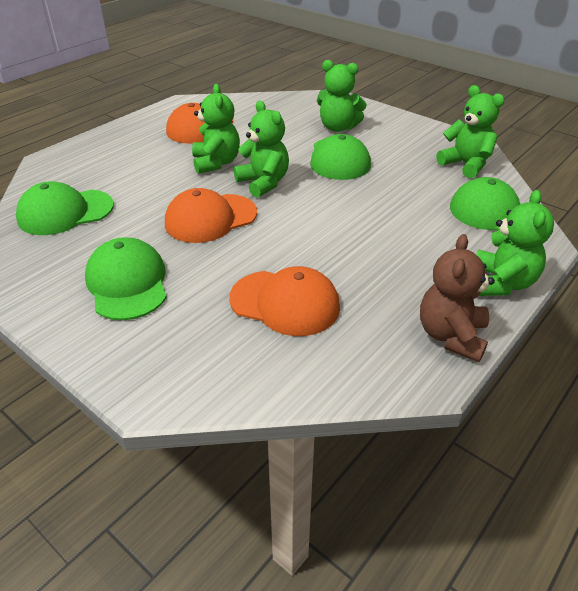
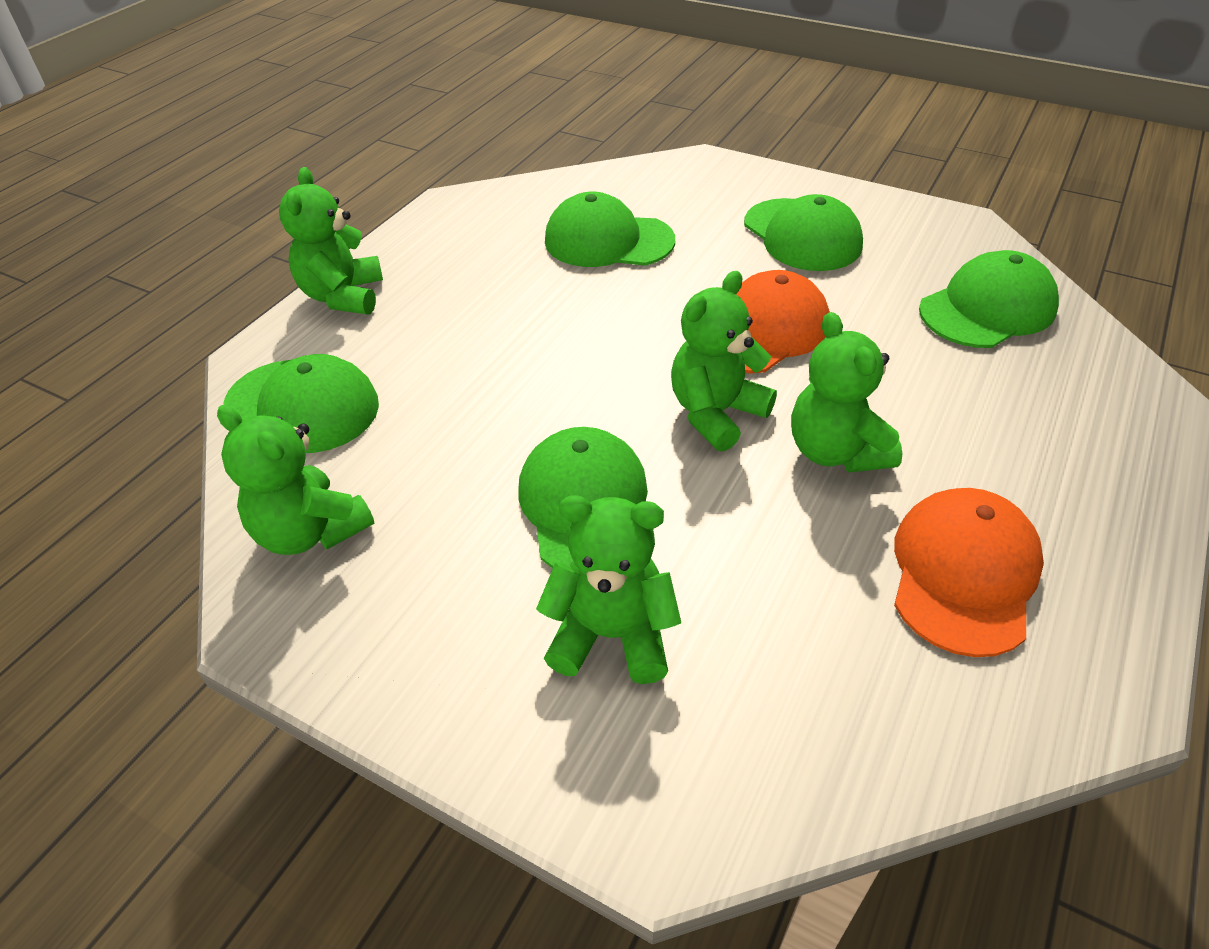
camera: 170 degrees right, 5 degrees up
(263, 183) = (716, 413): green teddy bear -> green teddy bear turned 90 degrees clockwise
(285, 303) = (608, 241): orange cap -> green cap
(451, 336) = (422, 235): brown teddy bear -> none

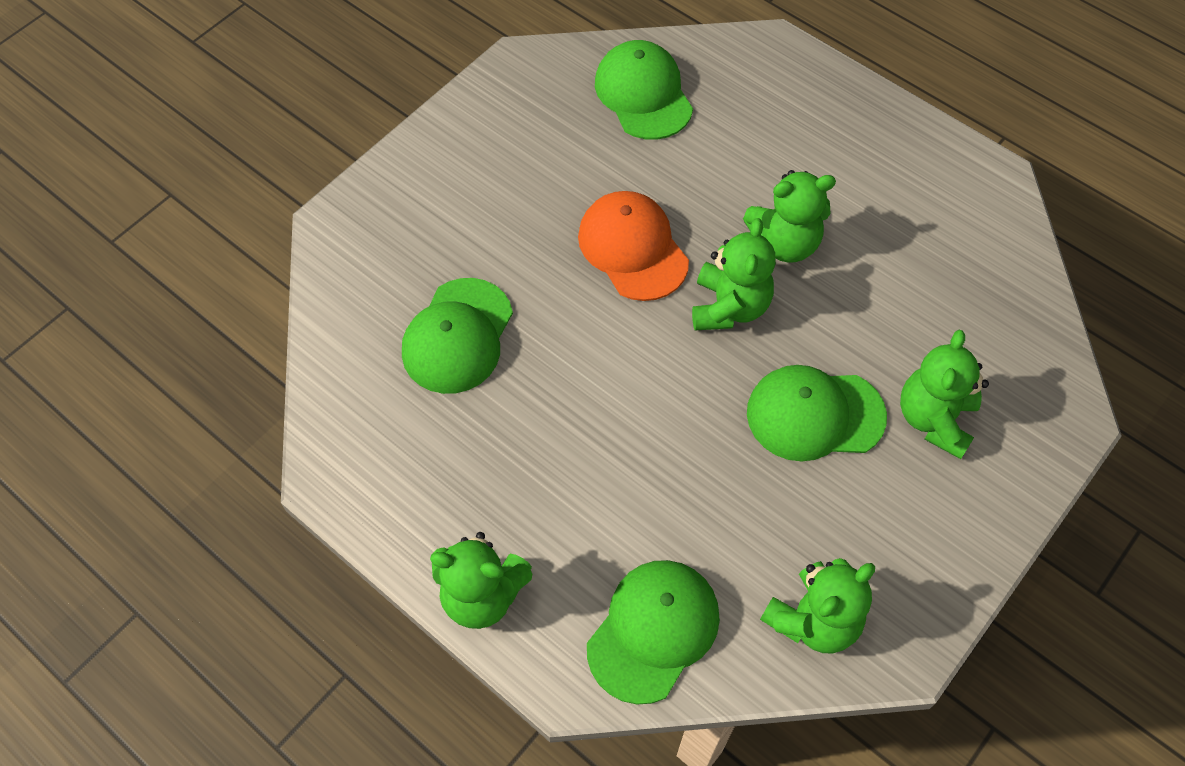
camera: 80 degrees left, 15 degrees up
(716, 413) = (729, 307): green teddy bear -> green teddy bear turned 135 degrees counterclockwise
(802, 235) = (500, 180): green cap -> none
(963, 574) = (904, 210): orange cap -> none

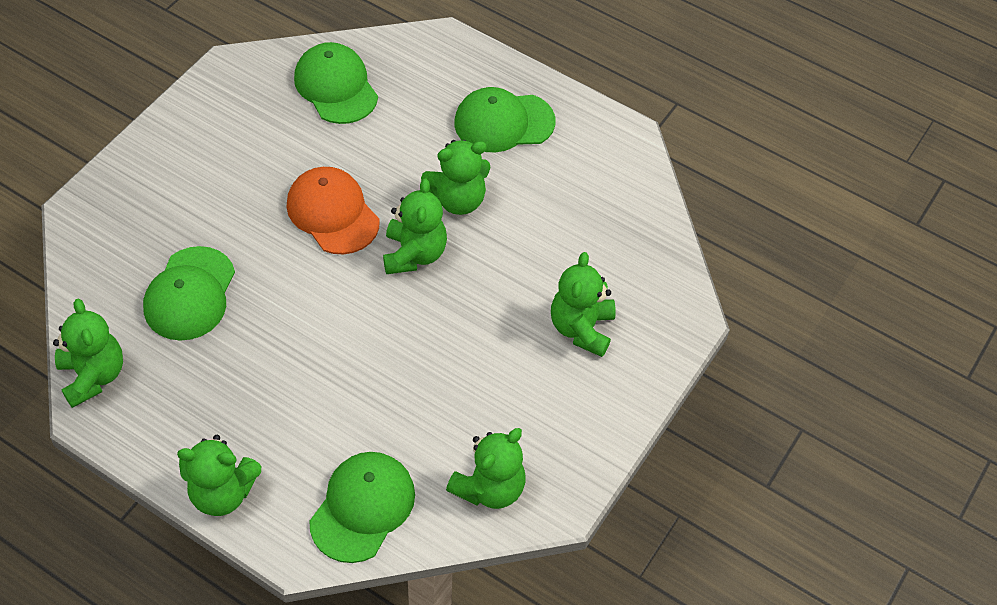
camera: 10 degrees left, 5 degrees down
(337, 429) = (93, 376): none -> green teddy bear
(815, 414) = (486, 333): green cap -> green cap (504, 122)

